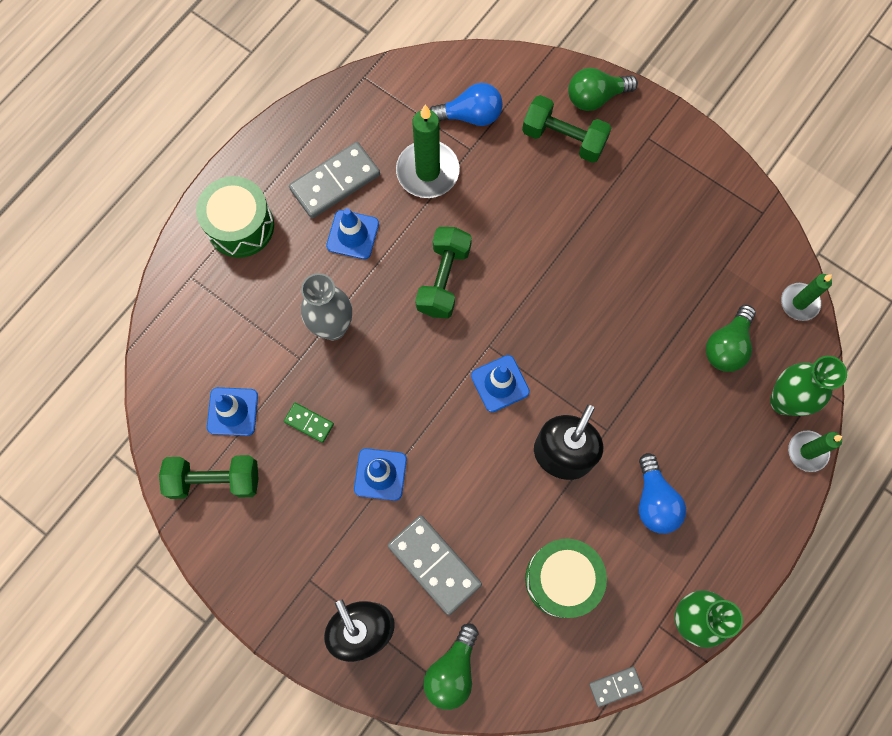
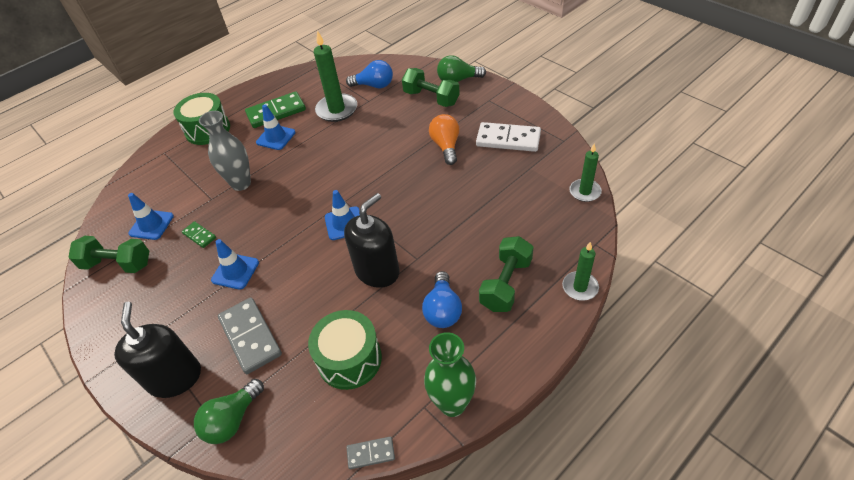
camera: 15 degrees right, 25 degrees down
(335, 182) = (276, 112): grey domino -> green domino
(443, 279) = (326, 163): green dumbbell -> green dumbbell (506, 284)
(605, 235) = (446, 146): none -> orange light bulb
(688, 216) = (508, 139): none -> white domino
(727, 346) = (523, 213): green light bulb -> none
(783, 401) = (564, 251): green vase -> none

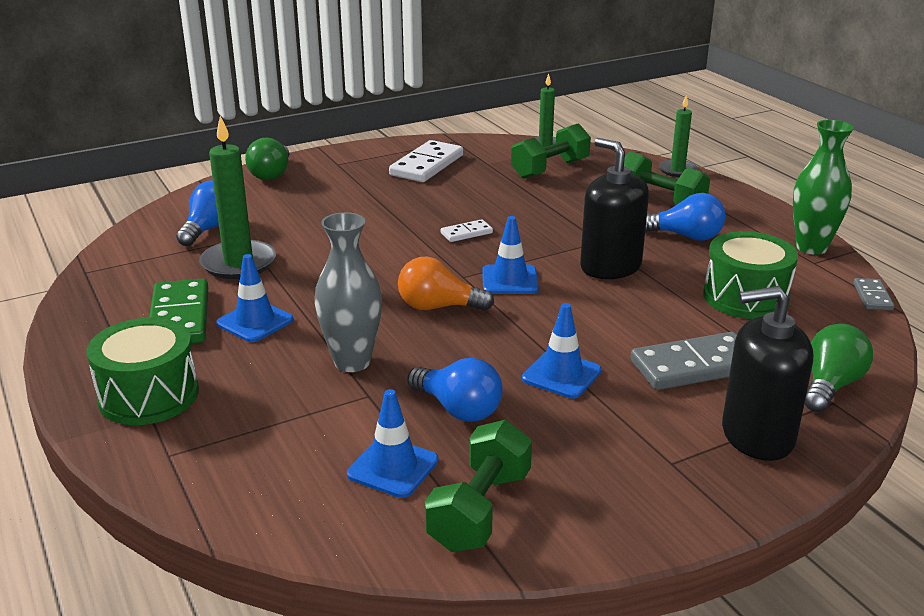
camera: 80 degrees left, 20 degrees down
(199, 235) = (458, 409): green domino -> blue light bulb
(232, 420) = (830, 385): green light bulb -> green light bulb turned 105 degrees counterclockwise
(405, 187) = (466, 233): none -> white domino
(431, 98) = (292, 195): green dumbbell -> green dumbbell (550, 169)
(446, 146) = (406, 199): orange light bulb -> orange light bulb (438, 307)

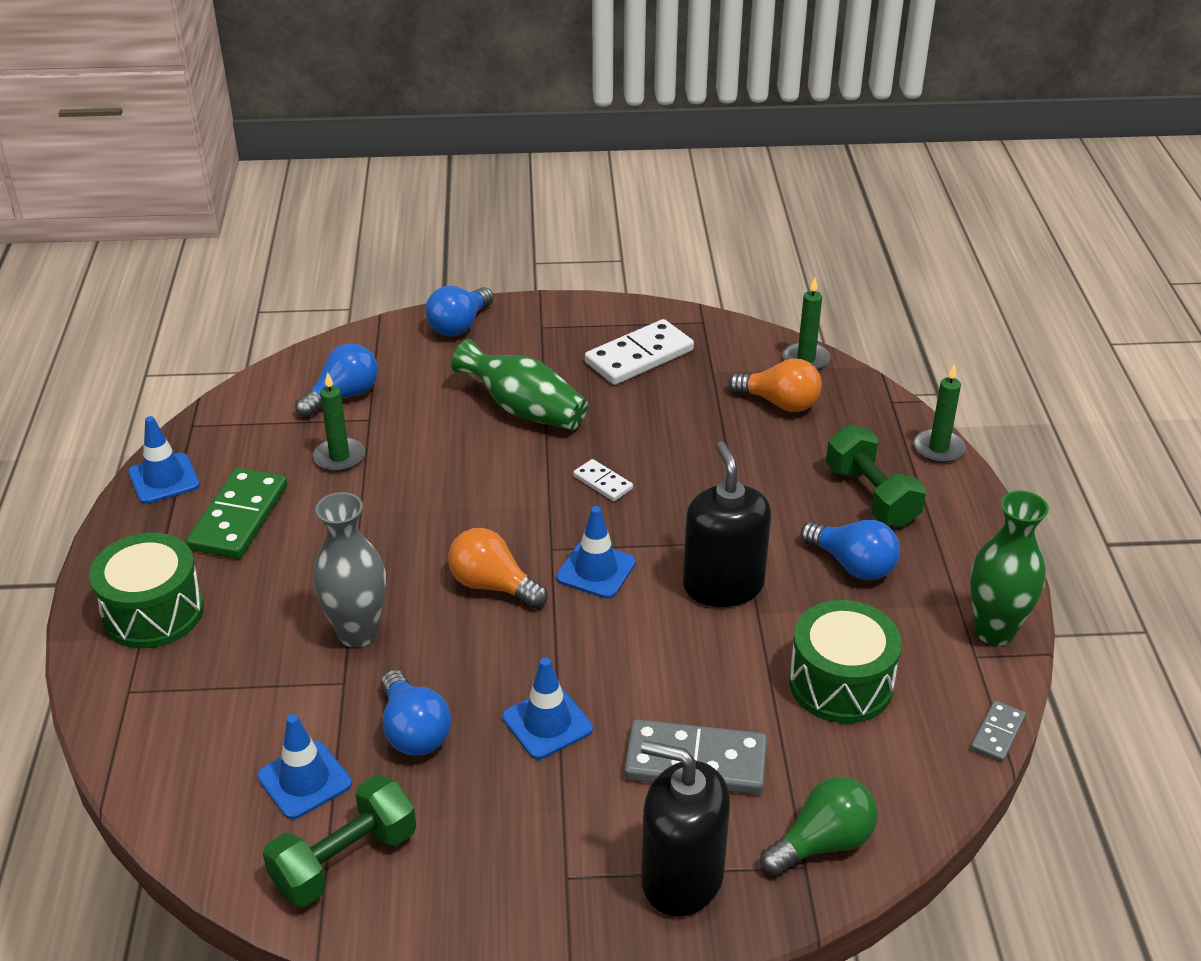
camera: 25 degrees right, 10 degrees up
(238, 263) = (339, 457): green candle -> green candle, size x0.61
(255, 322) = (303, 547): blue traffic cone -> blue traffic cone (164, 479)
(271, 174) = (459, 325): green light bulb -> blue light bulb
(367, 208) = (524, 410): none -> green vase
(466, 233) = (603, 482): white domino -> white domino turned 45 degrees clockwise
(550, 169) = (779, 403): green dumbbell -> orange light bulb

